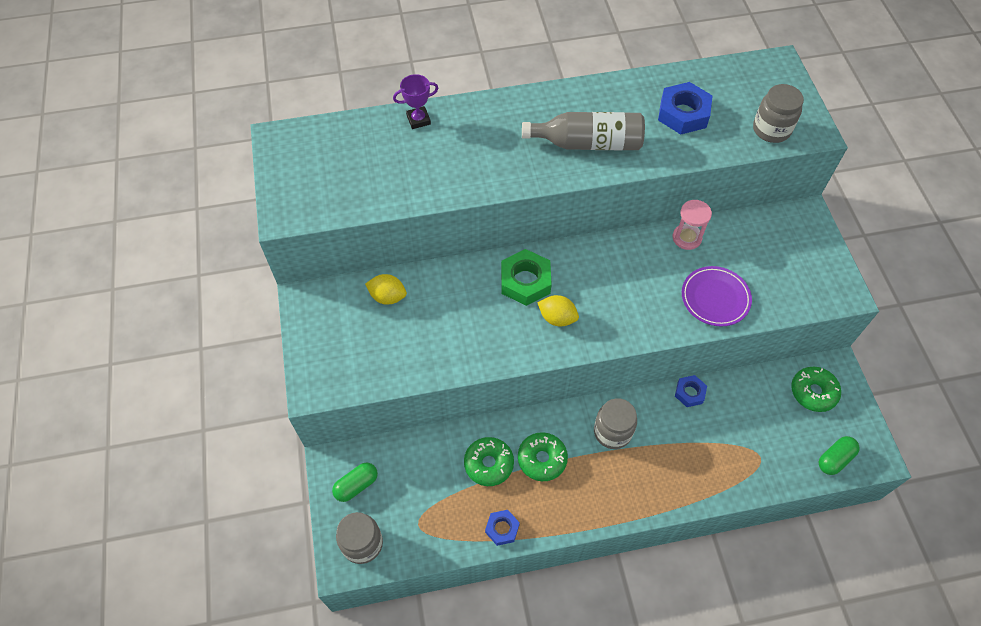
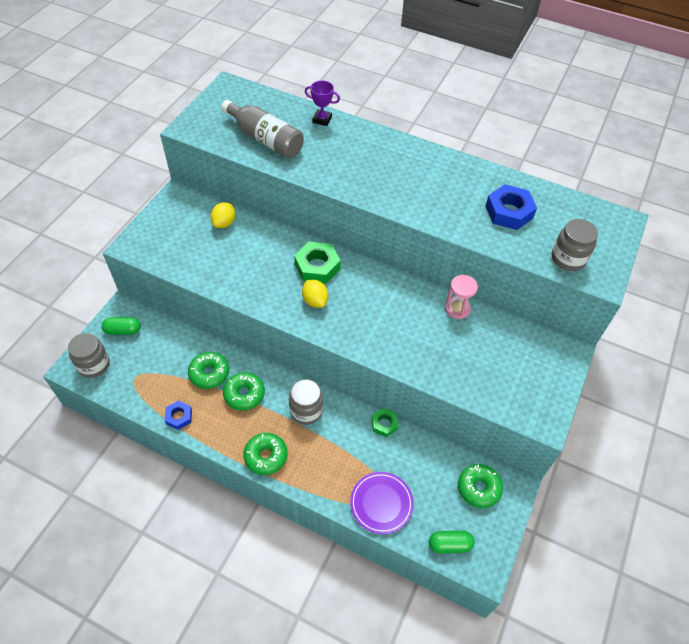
camera: 35 degrees right, 5 degrees down
(387, 297) = (224, 223): yellow lemon -> yellow lemon turned 60 degrees clockwise
(588, 143) = (419, 192): grey bottle -> grey bottle (265, 139)
(618, 503) = (266, 456): none -> green donut
(689, 393) = (384, 424): blue nut -> green nut
(715, 298) = (438, 359): purple plate -> purple plate (381, 503)

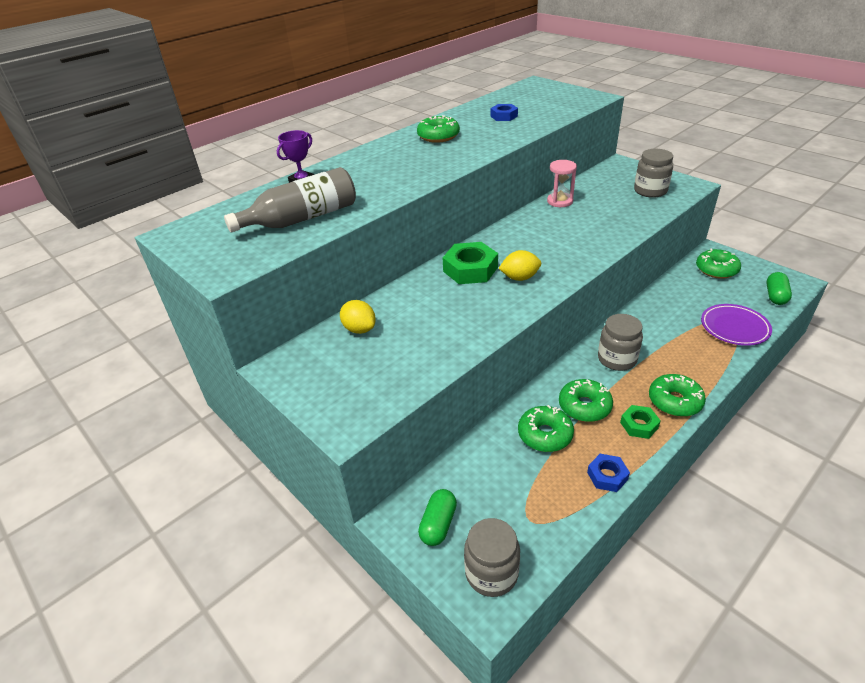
camera: 65 degrees left, 15 degrees down
(384, 424) = (642, 309): green nut -> green nut (639, 425)
(439, 176) = (438, 136): none -> green donut
(509, 212) = (504, 116): blue nut -> blue nut, size x0.59
(568, 259) = (569, 104): grey jar -> grey jar (650, 191)

